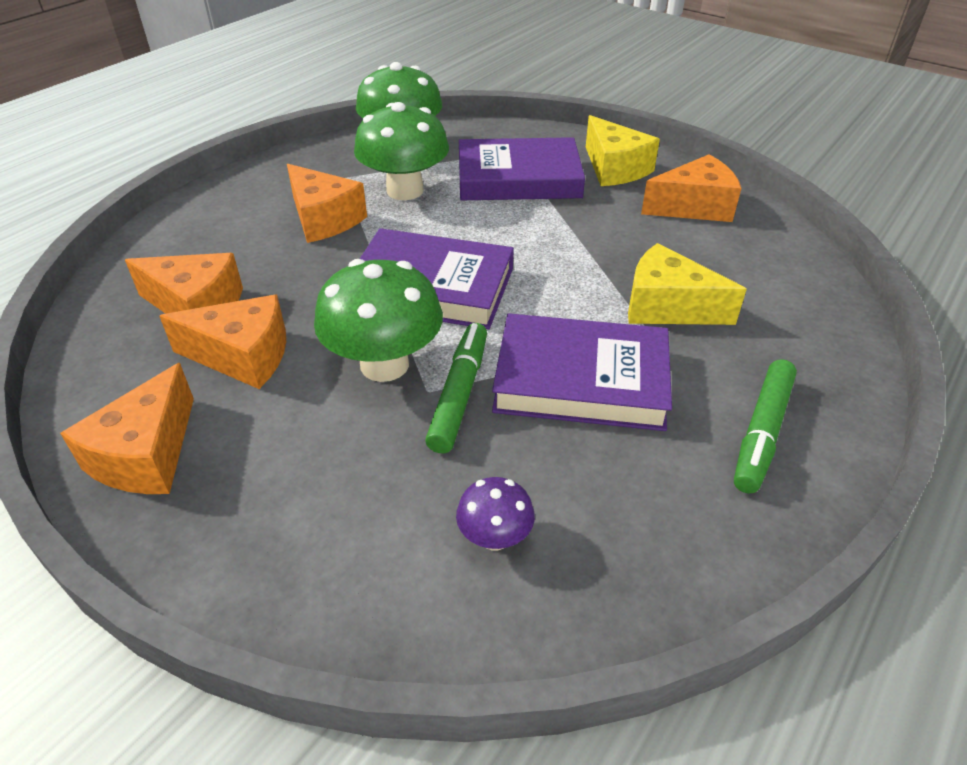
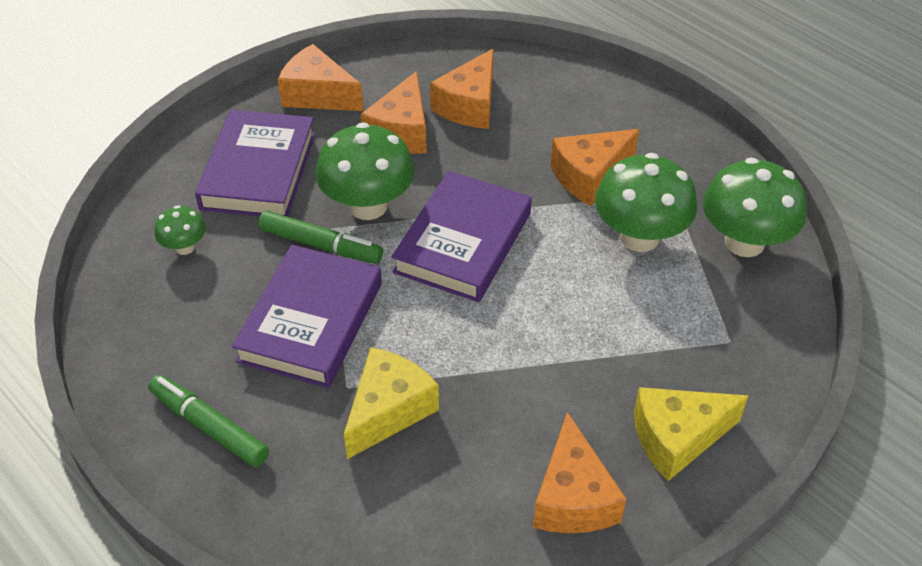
camera: 100 degrees right, 5 degrees up
(495, 537) = (184, 247): purple mushroom -> green mushroom
(518, 178) = (659, 336): purple book -> purple book (258, 171)

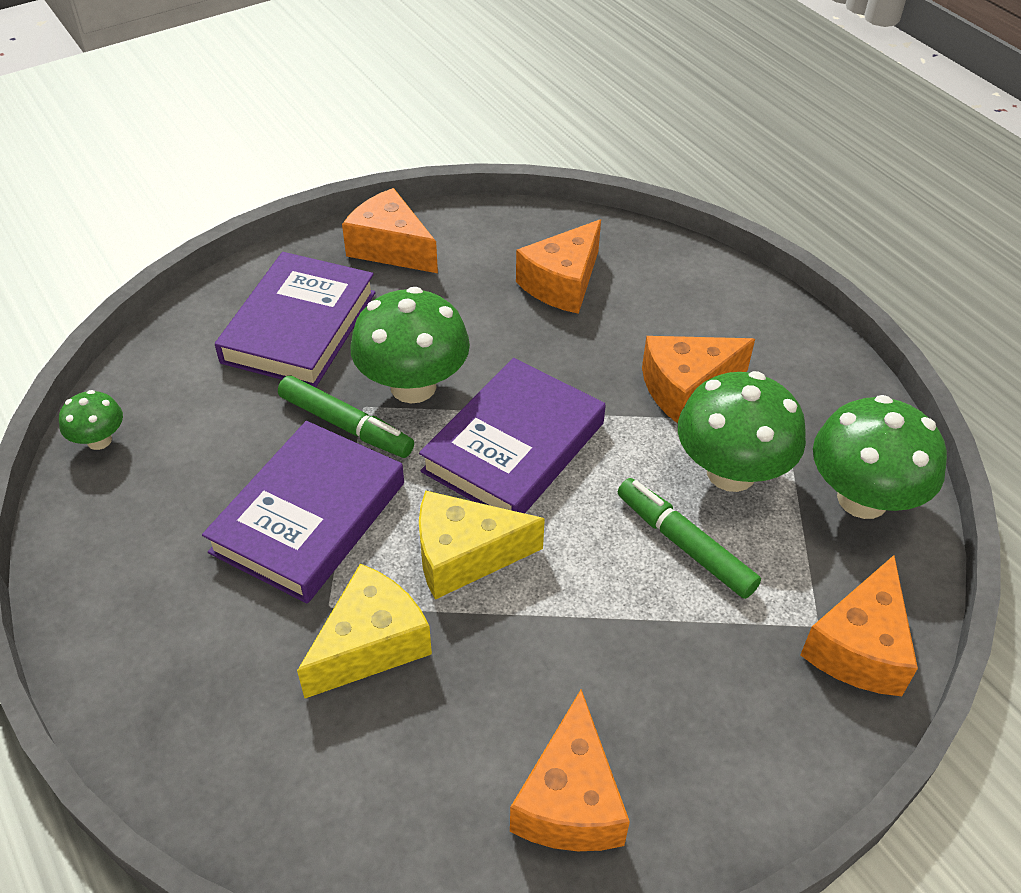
camera: 10 degrees right, 0 degrees up
(184, 247) = (190, 405): green mushroom -> green mushroom (99, 440)
(209, 426) = (155, 628): green marker -> green marker (684, 544)
(401, 132) = (475, 303): orange cheese -> orange cheese (859, 647)
(677, 438) = (722, 744): yellow cheese -> yellow cheese (464, 556)

